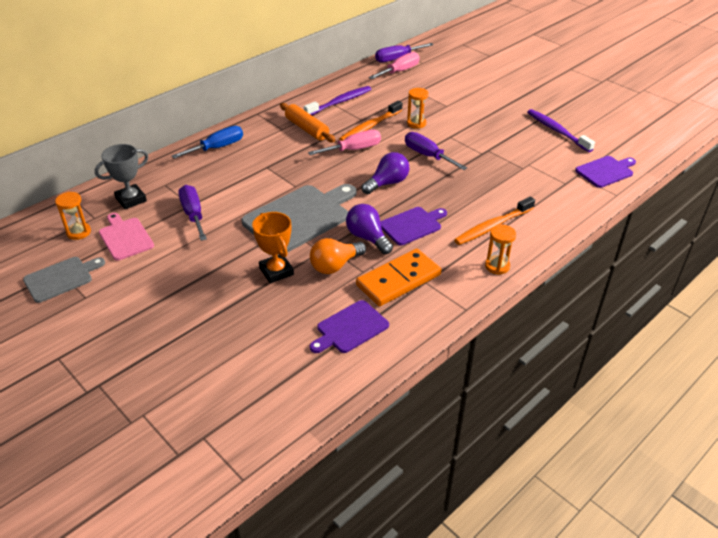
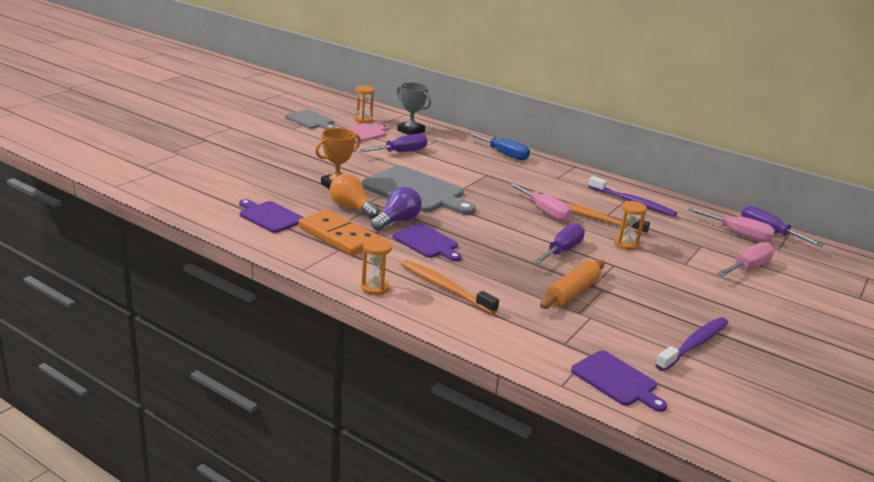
camera: 75 degrees right, 15 degrees down
(307, 129) = (565, 188): orange rolling pin -> orange rolling pin (571, 292)
(387, 183) = (494, 229): purple light bulb -> none
(451, 82) = (748, 267): none -> pink screwdriver

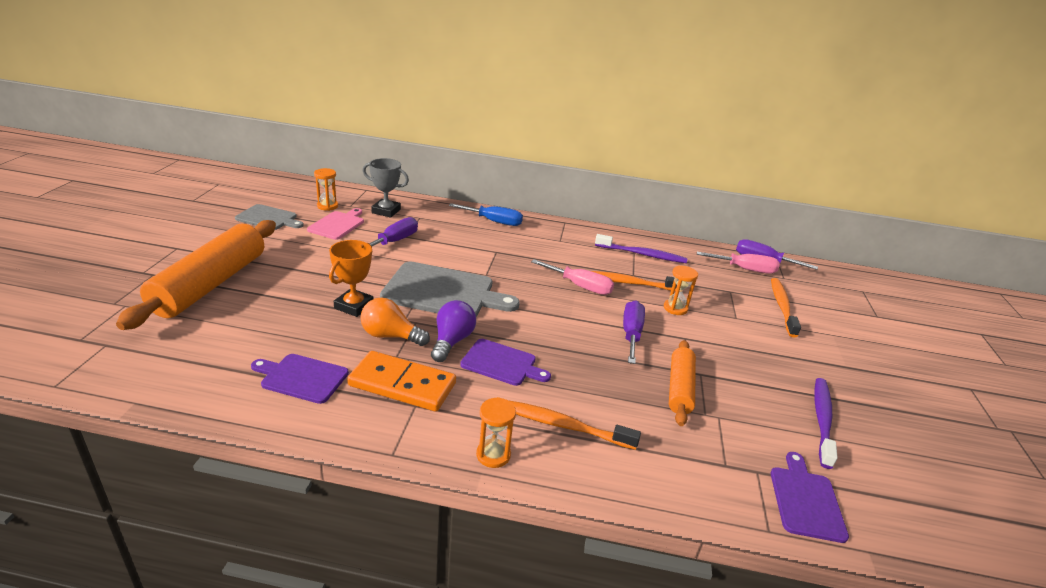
camera: 25 degrees left, 5 degrees up
(241, 153) = (210, 284): none -> orange rolling pin
(616, 380) = (806, 500): purple cutting board -> purple cutting board turned 105 degrees counterclockwise
(748, 267) = (782, 307): pink screwdriver -> orange toothbrush

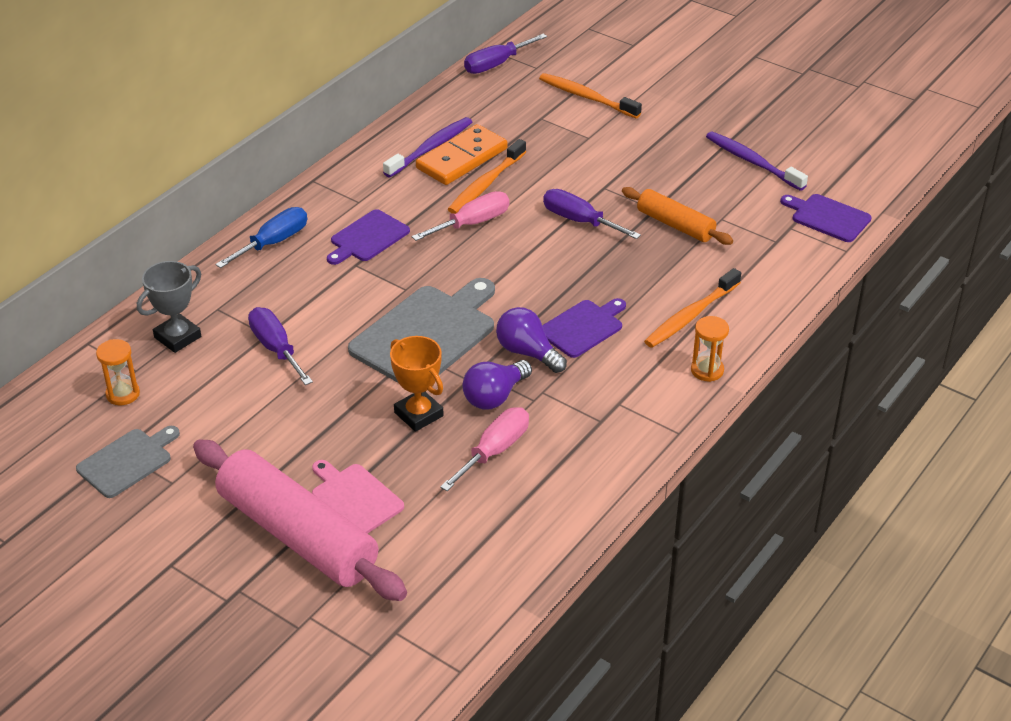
camera: 60 degrees left, 10 degrees up
(210, 284) = (297, 535): orange rolling pin -> pink rolling pin
(302, 377) = (537, 476): purple cutting board -> purple cutting board (367, 238)
(338, 224) = (192, 393): pink cutting board -> pink cutting board (355, 498)
(390, 336) = (495, 396): orange light bulb -> purple light bulb
(402, 384) = (583, 405): orange domino -> orange domino (462, 159)
(675, 308) = (551, 171): orange hourglass -> none
(745, 269) = (505, 86): pink screwdriver -> pink screwdriver (494, 451)

